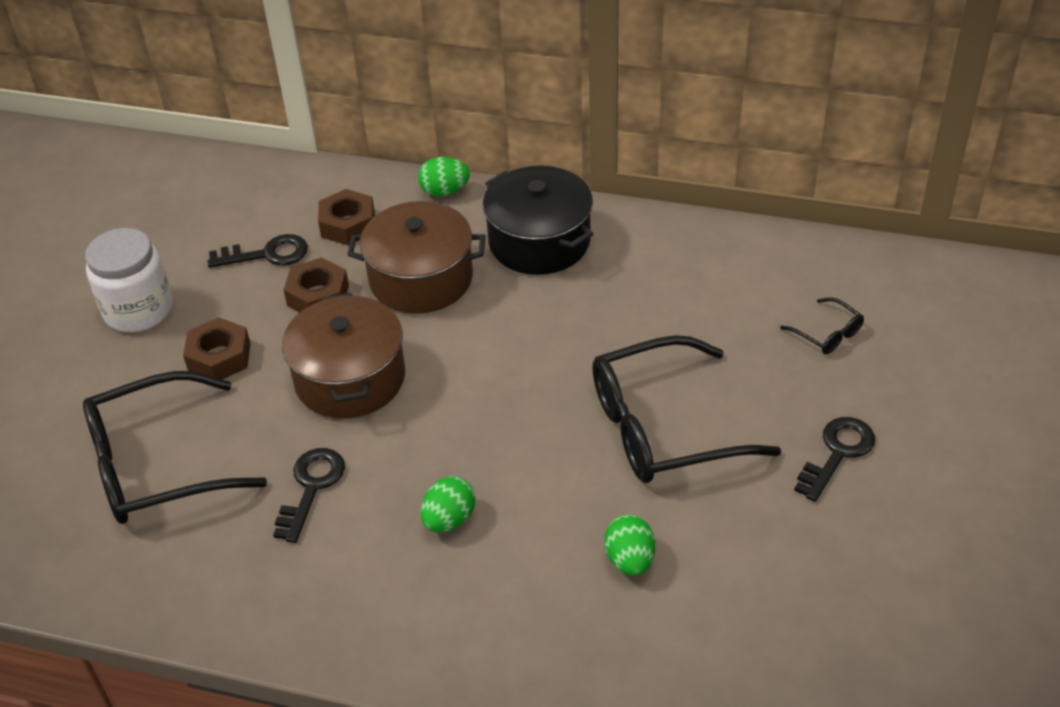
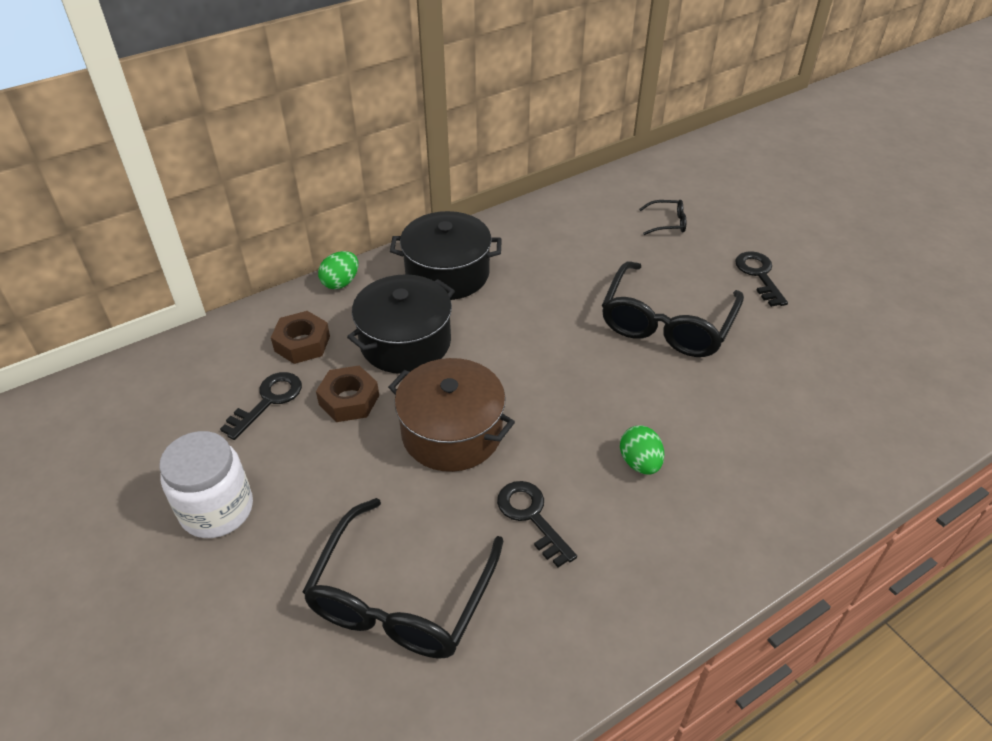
camera: 50 degrees left, 0 degrees up
(219, 357) = (336, 491): brown nut -> none
(421, 279) = (405, 342): brown pot -> black pot
(630, 560) = (757, 402): green egg -> none

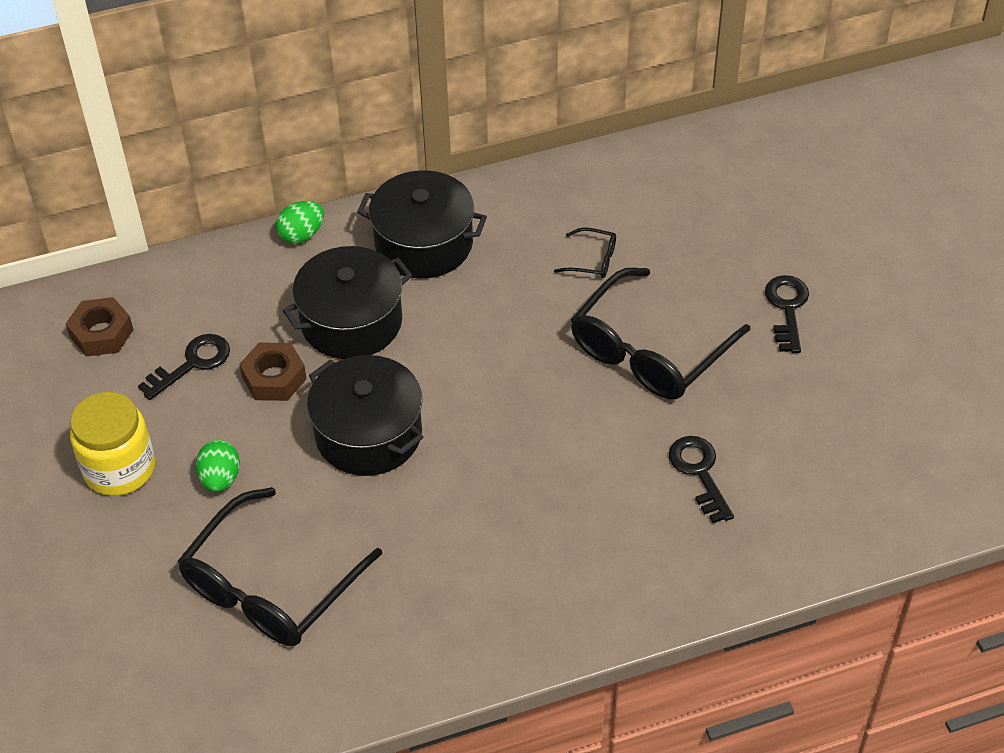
camera: 15 degrees right, 5 degrees up
(217, 509) = (119, 468): white jar -> yellow jar
(302, 343) = (242, 303): brown nut -> brown nut (101, 333)
(452, 433) = (368, 434): brown pot -> black pot
(531, 517) = (419, 536): black key -> black key (699, 473)
(639, 463) = (550, 503): green egg -> green egg (220, 478)
(667, 223) = (710, 218): black glasses -> black glasses (593, 260)

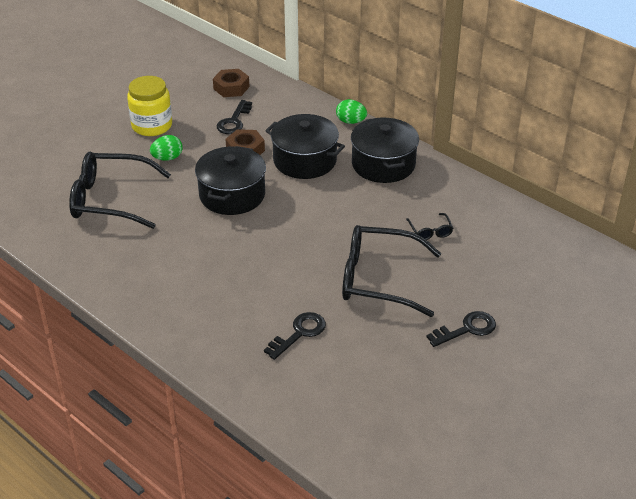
camera: 60 degrees right, 10 degrees down
(192, 363) = (234, 121): black key -> black key turned 90 degrees clockwise

